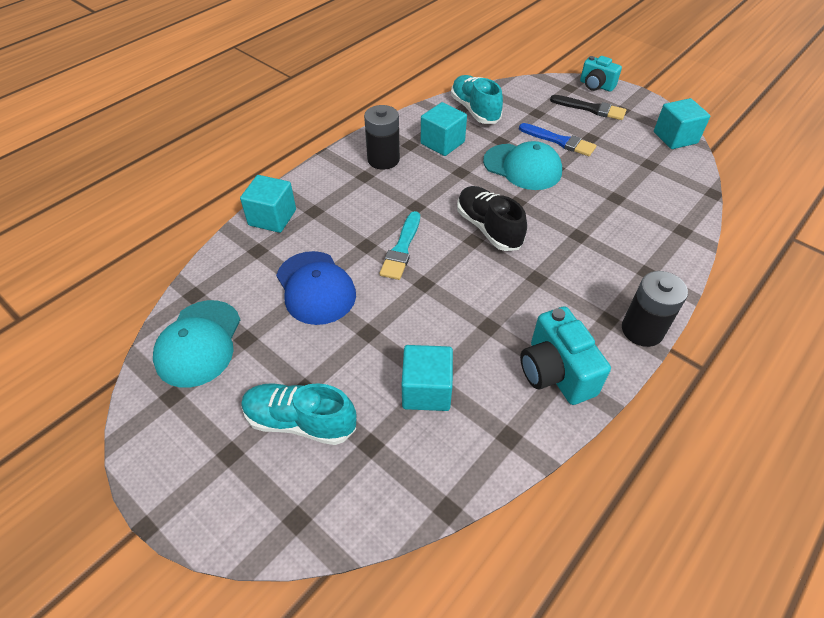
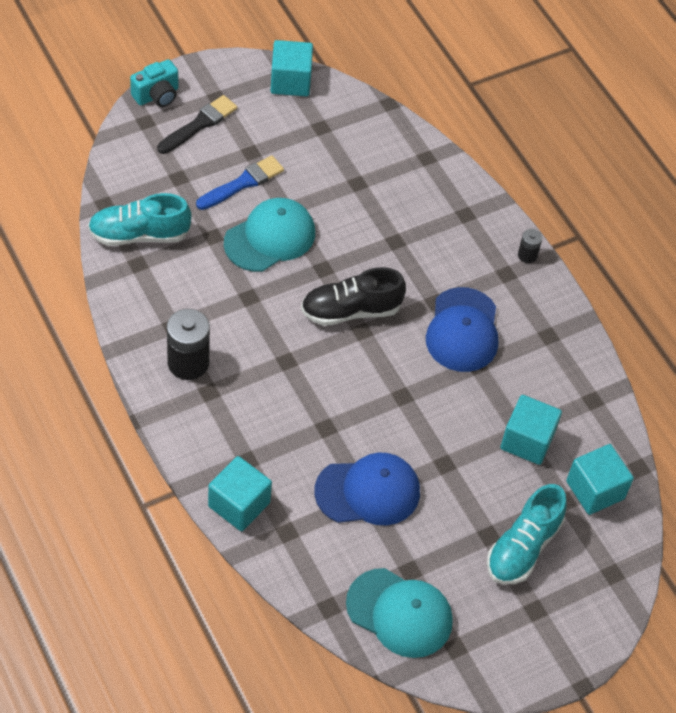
camera: 75 degrees left, 5 degrees up
(401, 249) = (346, 397): turquoise brush -> none
(442, 143) = (187, 293): turquoise cube -> turquoise cube (595, 490)
(520, 305) = (462, 330): none -> blue cap
(555, 372) = (545, 339): turquoise camera -> none
(642, 330) = (527, 255): black battery -> black battery, size x0.50

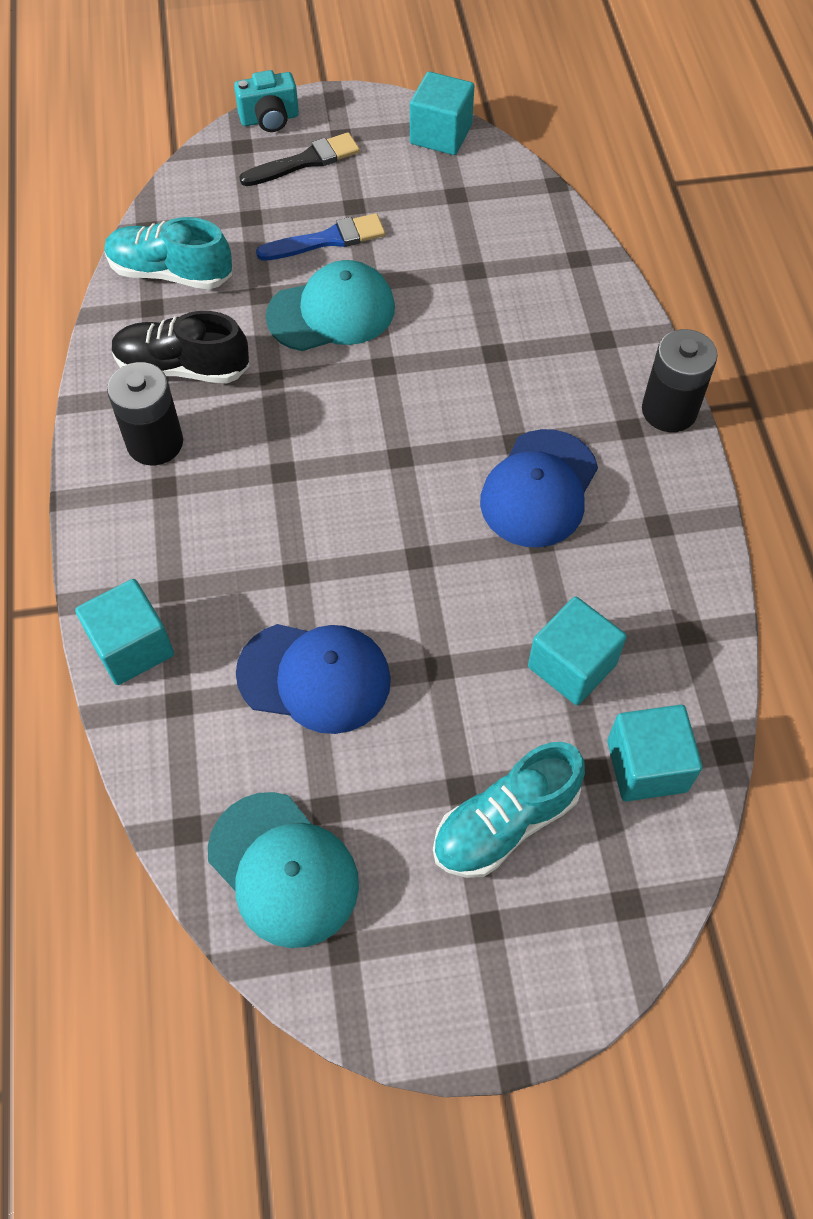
camera: 25 degrees right, 5 degrees up
(351, 310) = (397, 427): black shoe -> black shoe (182, 368)
(527, 255) = (669, 410): black battery -> black battery, size x1.98

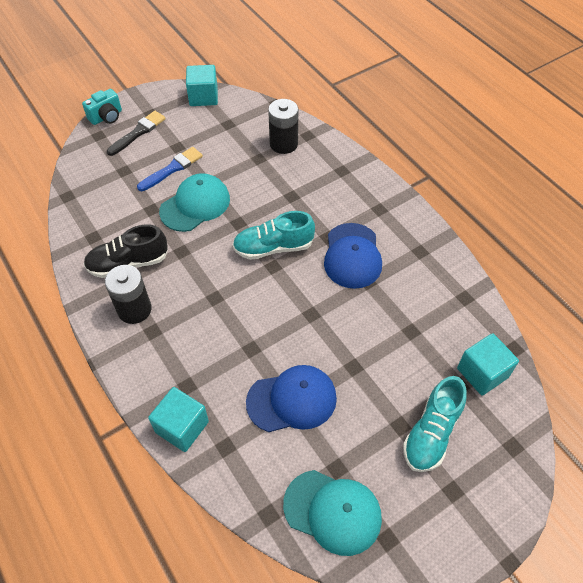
camera: 25 degrees left, 5 degrees down
(170, 273) = (94, 215): turquoise shoe -> turquoise shoe (273, 247)
(572, 665) = (418, 338): turquoise cube -> none
(669, 410) = (393, 194): black battery -> black battery (283, 144)

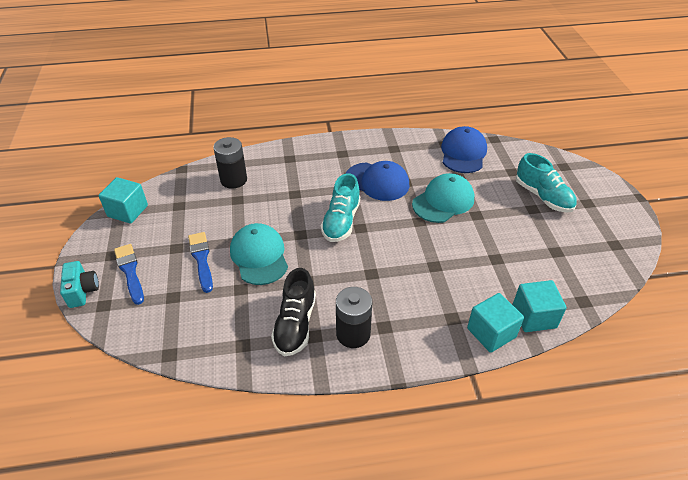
camera: 65 degrees left, 10 degrees down
(138, 132) = (130, 271): black brush -> blue brush
(292, 400) = (491, 257): blue cap -> blue cap (463, 153)
(332, 511) = (589, 265): turquoise cap -> turquoise cap (443, 201)
(482, 373) = (506, 158): turquoise cube -> turquoise cube (534, 316)

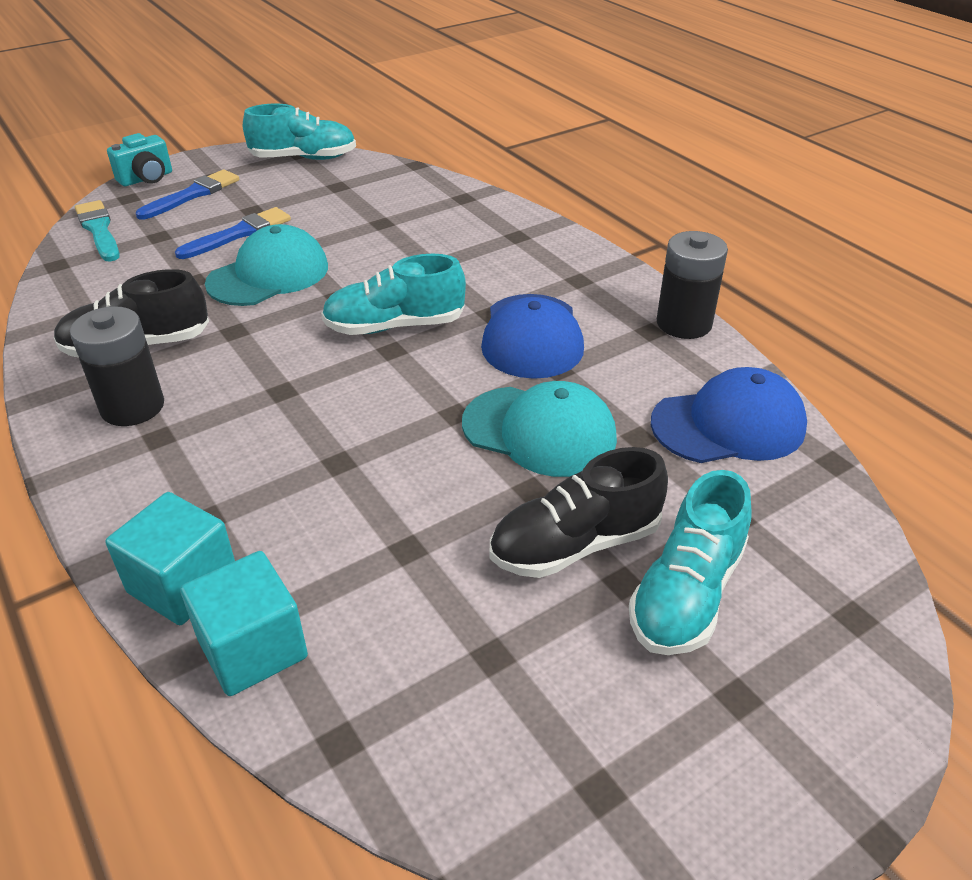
camera: 65 degrees right, 5 degrees down
(128, 211) = (304, 158): turquoise cube -> turquoise shoe
(138, 326) = (99, 230): none -> turquoise brush
(233, 180) = (424, 207): black battery -> black battery (684, 323)
(510, 214) = (575, 544): none -> black shoe

